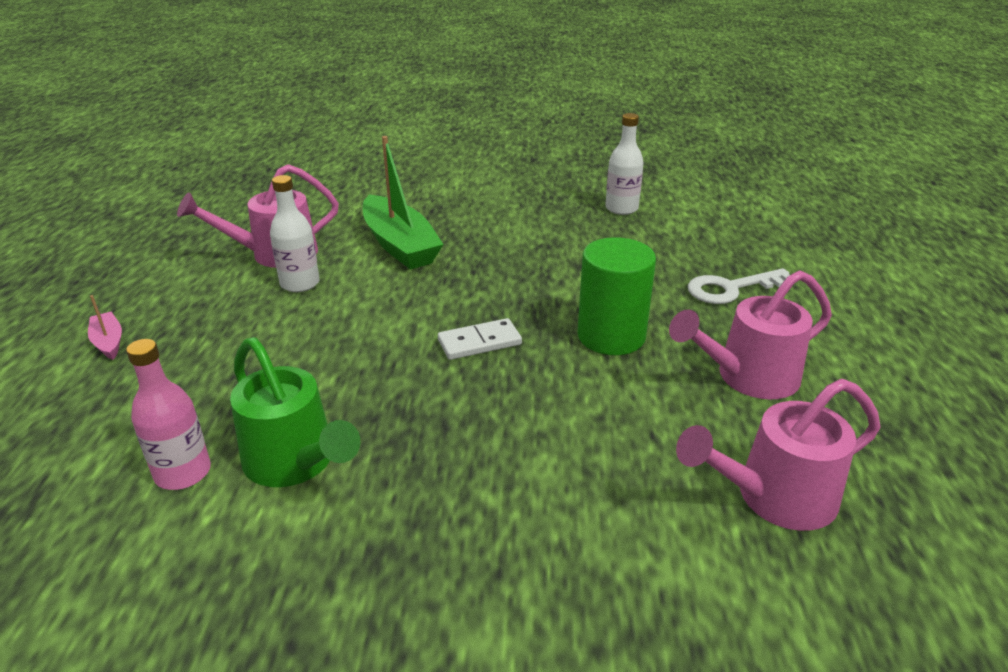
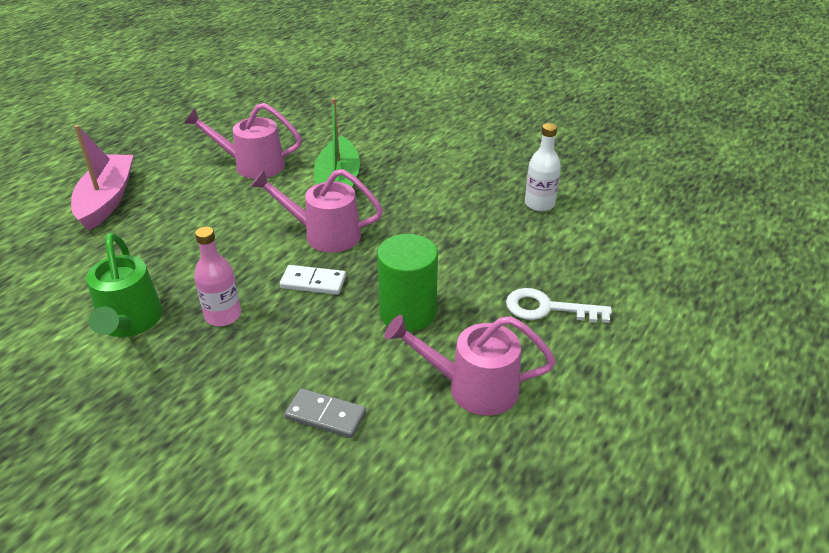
camera: 30 degrees right, 5 degrees up
(108, 342) = (107, 199): pink boat -> pink boat, size x2.22
(183, 473) = (70, 303): pink bottle -> pink bottle (223, 315)
(300, 283) = (246, 194): white bottle -> none
(643, 461) = (326, 415): none -> grey domino
(773, 498) = (383, 482): pink watering can -> pink watering can (323, 234)

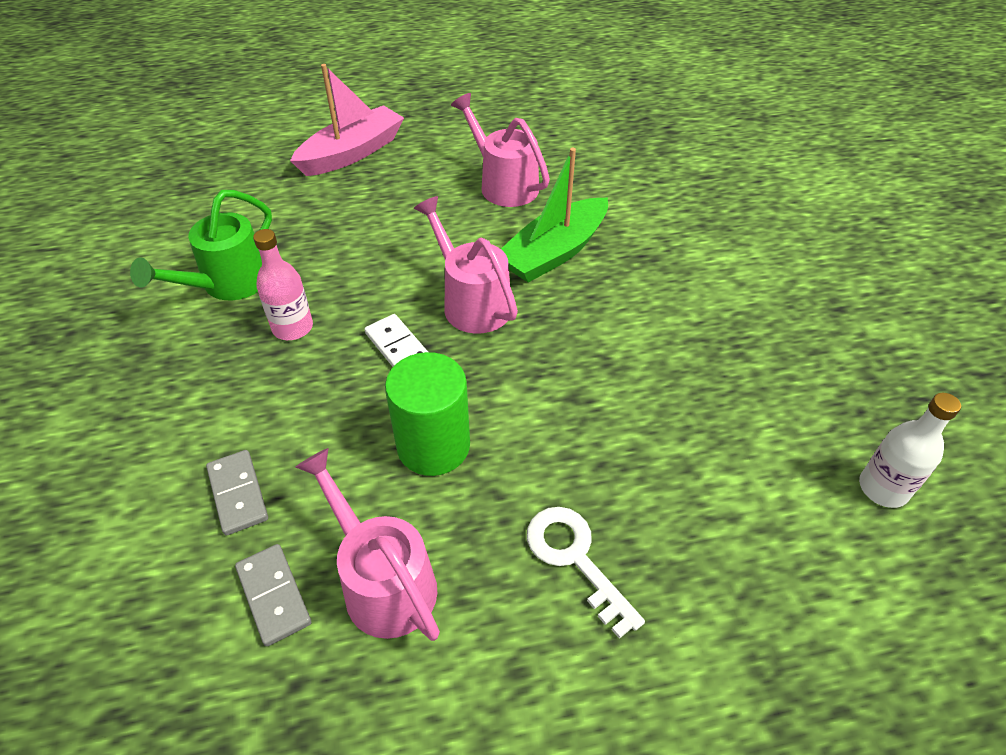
camera: 45 degrees right, 10 degrees up
(425, 439) = (274, 595): none -> grey domino
(539, 204) = (744, 420): white bottle -> white bottle (883, 488)

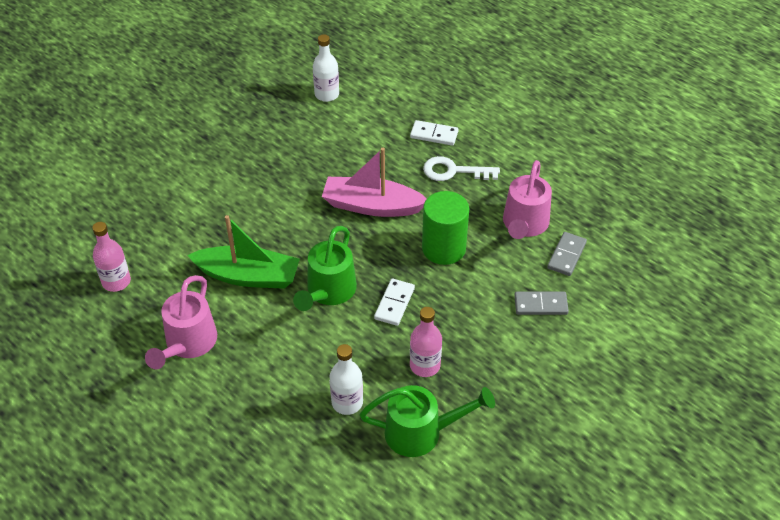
camera: 125 degrees left, 0 degrees up
(238, 494) = (540, 305): grey domino -> grey domino turned 60 degrees clockwise
(322, 251) = (347, 402): none -> white bottle
(352, 153) = (214, 473): pink boat -> pink boat (371, 206)
(471, 301) = (328, 292): pink watering can -> green watering can
(575, 558) = (453, 171): white key -> white key turned 75 degrees clockwise
(628, 169) = (116, 281): none -> pink bottle
(686, 587) = (434, 135): none -> white domino

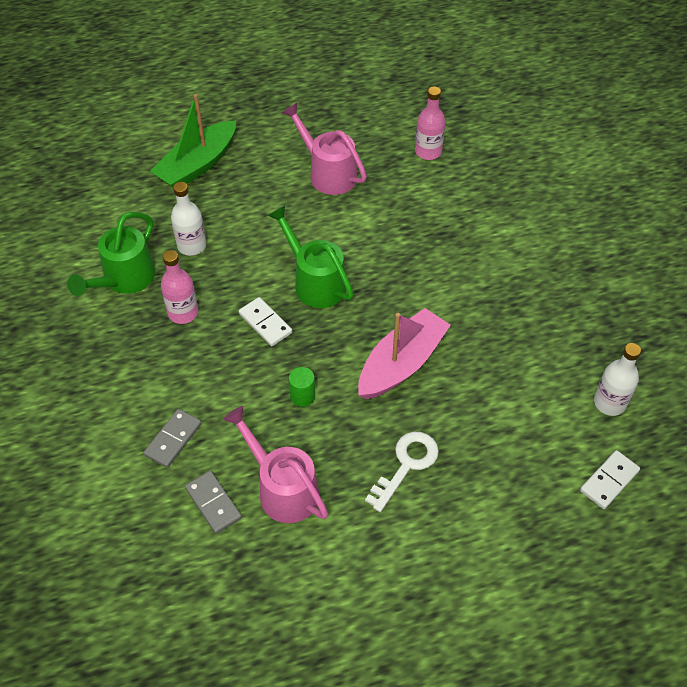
camera: 120 degrees right, 5 degrees up
(248, 276) = (374, 235): green boat -> green boat (197, 165)
(434, 135) = (479, 477): white domino -> white domino (609, 481)
(443, 248) = (302, 396): green cylinder -> green cylinder, size x0.49

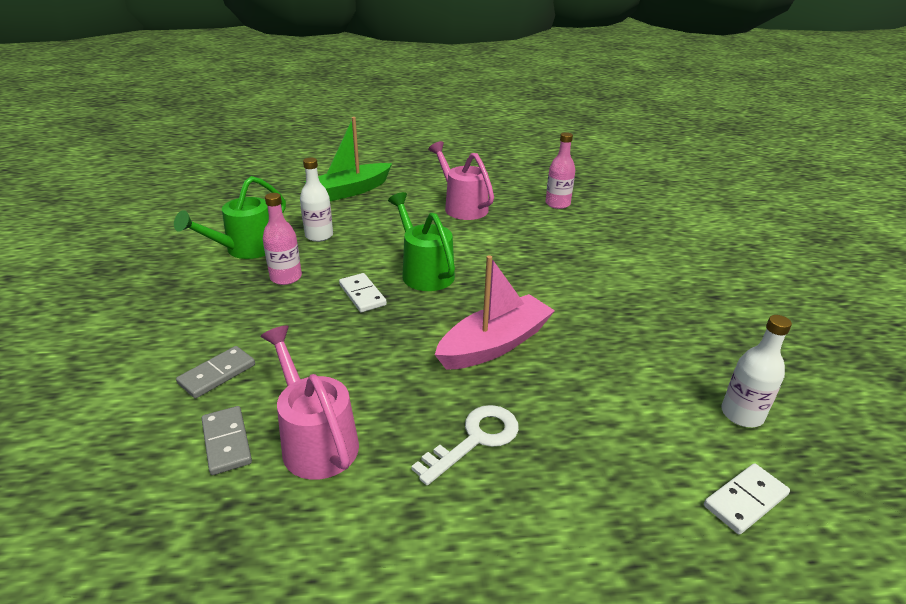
camera: 10 degrees right, 20 degrees down
(302, 396) = (376, 357): green cylinder -> none

